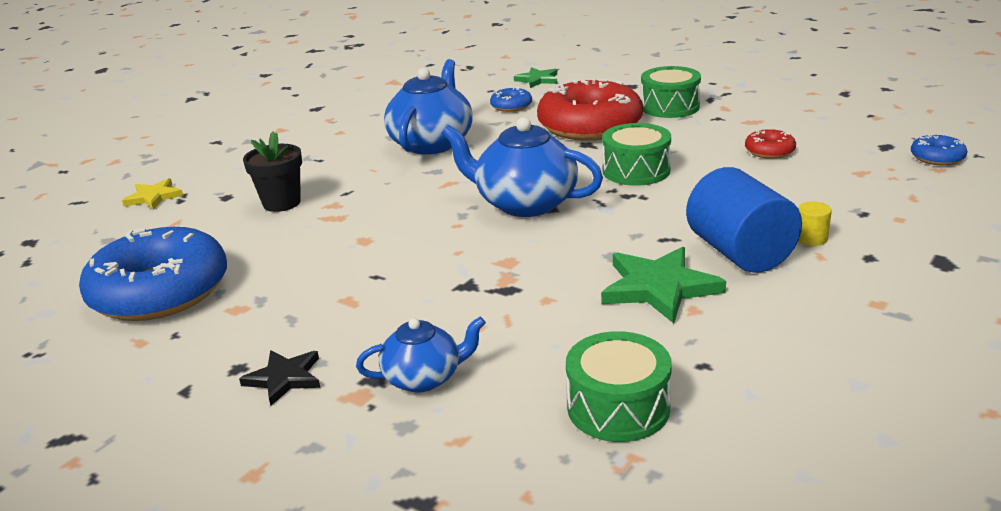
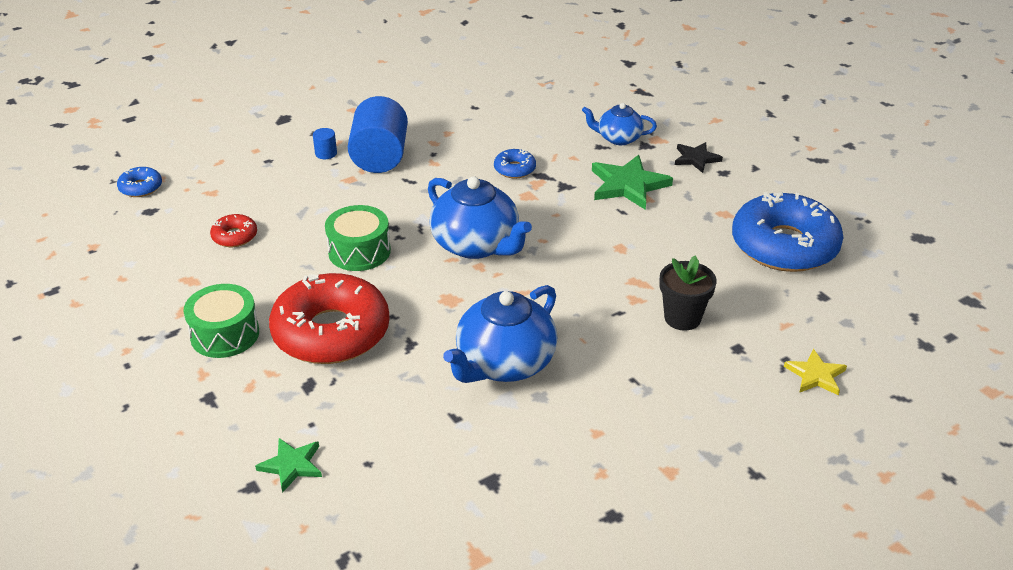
camera: 160 degrees left, 10 degrees up
(511, 106) = (374, 408): blue donut -> blue donut (514, 169)
(618, 407) = (532, 101): green drum -> none
(659, 288) = (452, 150): green star -> green star (628, 185)
(811, 238) = (326, 153): yellow cylinder -> blue cylinder

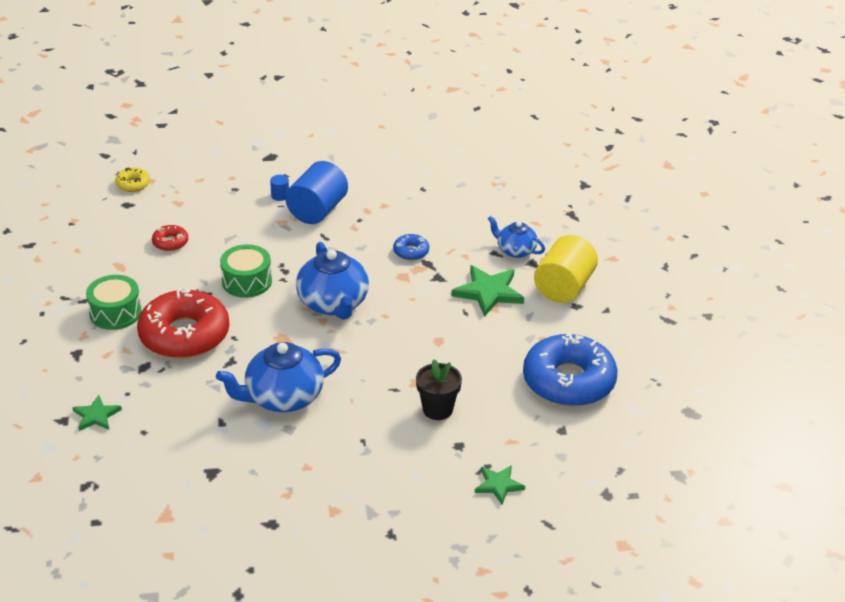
camera: 25 degrees right, 0 degrees up
(140, 187) = (133, 184): blue donut -> yellow donut
(696, 159) = (564, 287): black star -> yellow cylinder
(815, 375) = (498, 485): yellow star -> green star

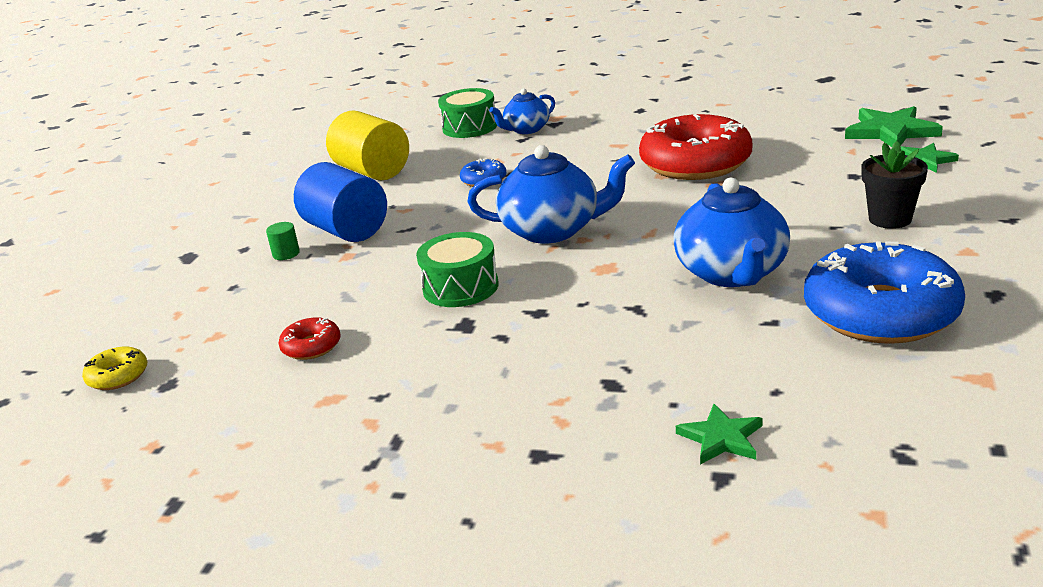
camera: 65 degrees left, 10 degrees down
(115, 313) = (455, 407): green drum -> green drum (470, 127)
(184, 335) = (553, 343): red donut -> red donut (695, 163)
(280, 195) = (286, 254): blue cylinder -> green cylinder
(437, 409) = (787, 182): black flower pot -> black flower pot (890, 219)
(488, 292) = (590, 146): green star -> green star (891, 132)
(564, 287) = (606, 113): yellow cylinder -> yellow cylinder (372, 171)
(568, 381) = (761, 120): blue donut -> blue donut (880, 312)

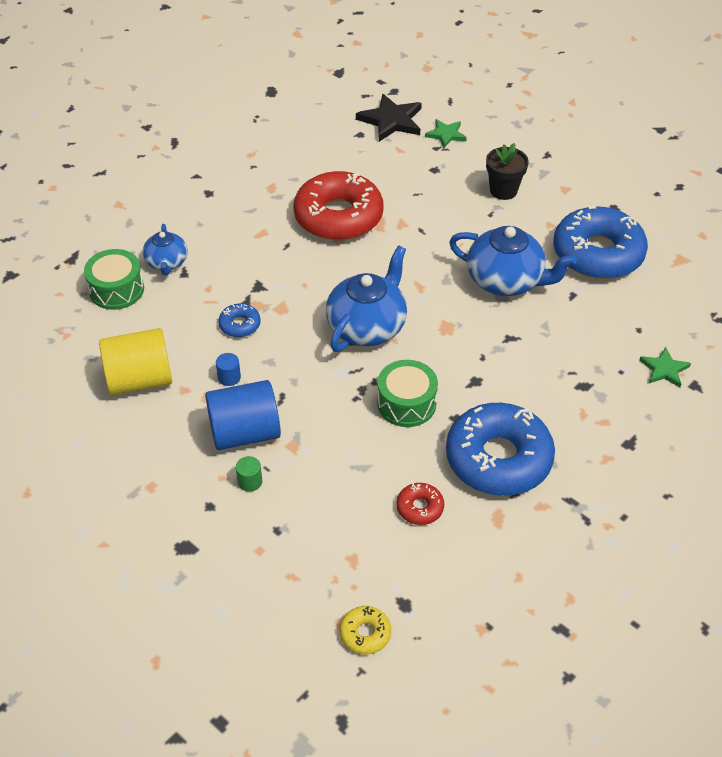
camera: 65 degrees left, 20 degrees up
(411, 200) = (229, 377): none -> blue cylinder
(425, 368) = (498, 459): none -> blue donut
(891, 132) = (391, 121): green star -> black star

